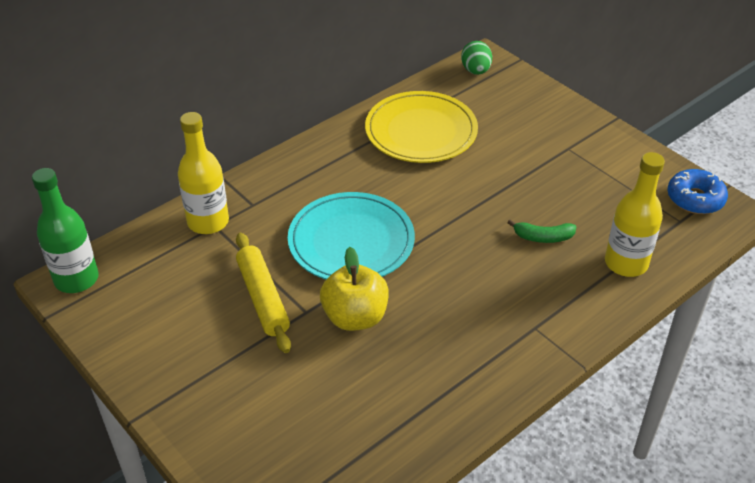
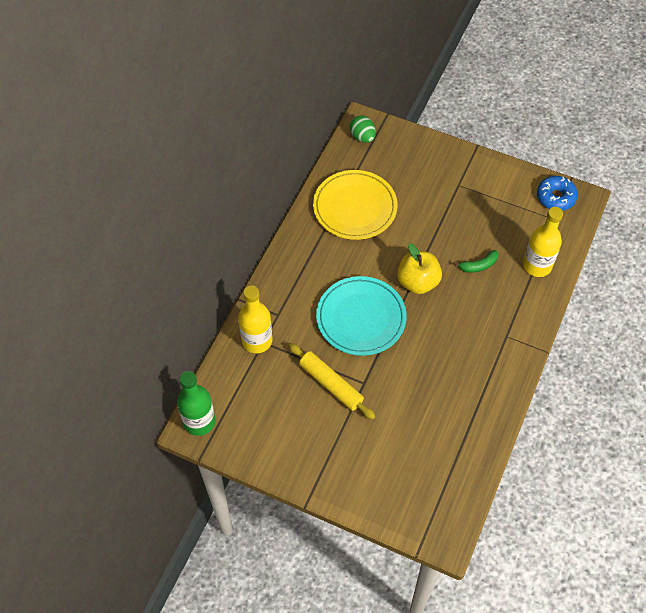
camera: 25 degrees left, 15 degrees up
(355, 317) = (396, 374): yellow apple -> yellow apple (417, 282)

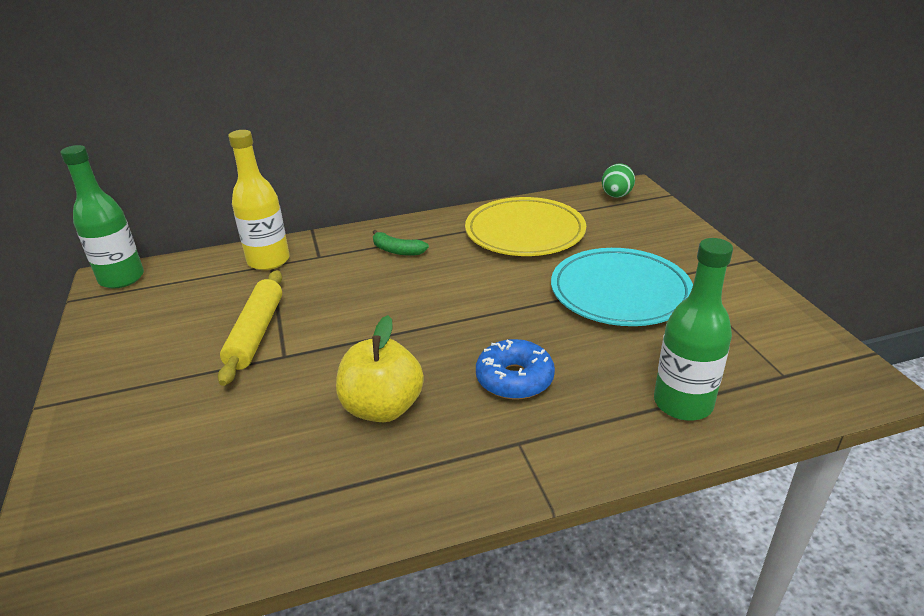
camera: 50 degrees right, 25 degrees down
(361, 318) = (381, 306): turquoise plate -> turquoise plate (620, 292)
(417, 282) = (492, 318): yellow apple -> yellow apple (382, 407)
(478, 265) = (593, 351): green banana -> green banana (397, 250)
(537, 265) = (683, 403): yellow bottle -> green bottle
(555, 197) = (817, 356): blue donut -> blue donut (514, 379)

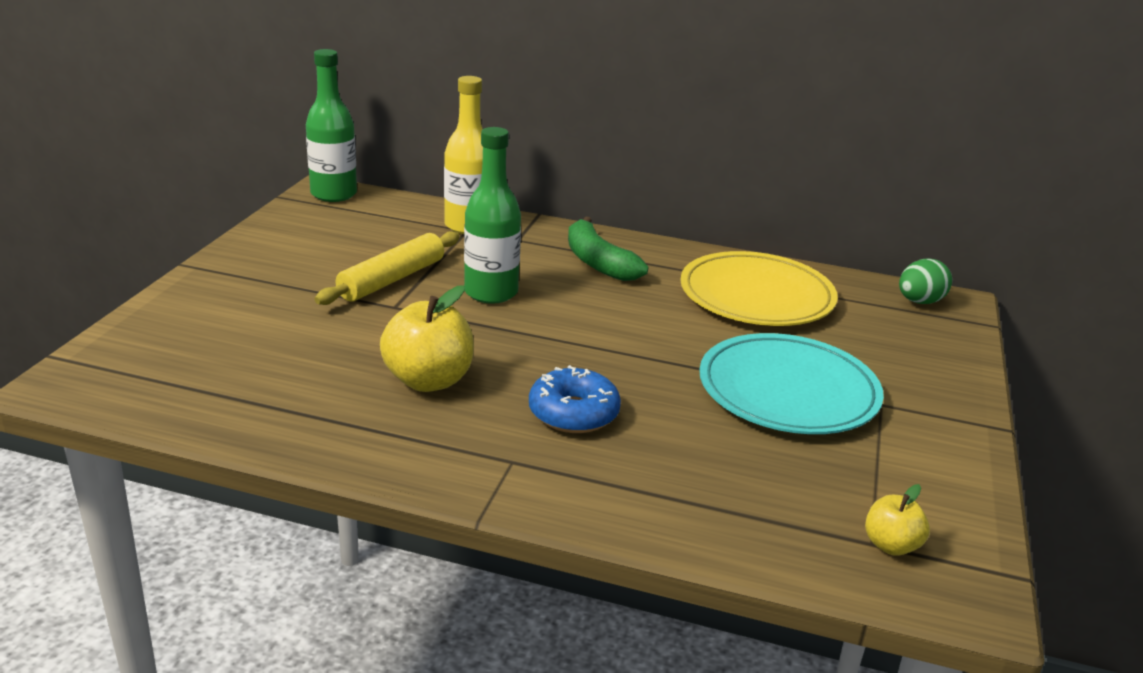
camera: 30 degrees right, 5 degrees down
(397, 250) = (598, 262): green banana -> green banana, size x1.59
(683, 403) = (717, 510): green bottle -> green bottle (491, 293)
(794, 371) = (891, 545): none -> yellow apple

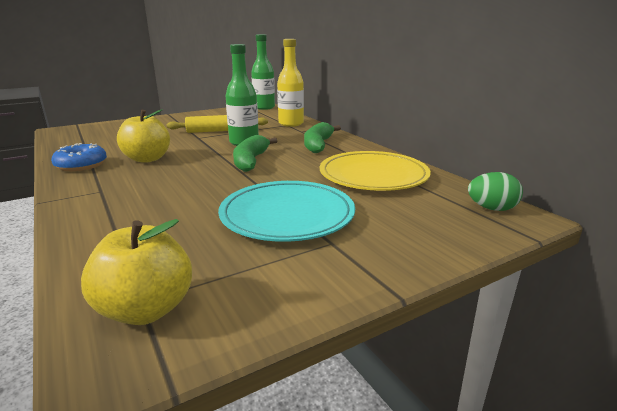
camera: 45 degrees right, 5 degrees down
(573, 413) = (165, 185): blue donut -> blue donut (81, 165)
(580, 326) = (251, 161): none -> green banana
(891, 545) = (146, 309): yellow apple -> yellow apple, size x1.81

